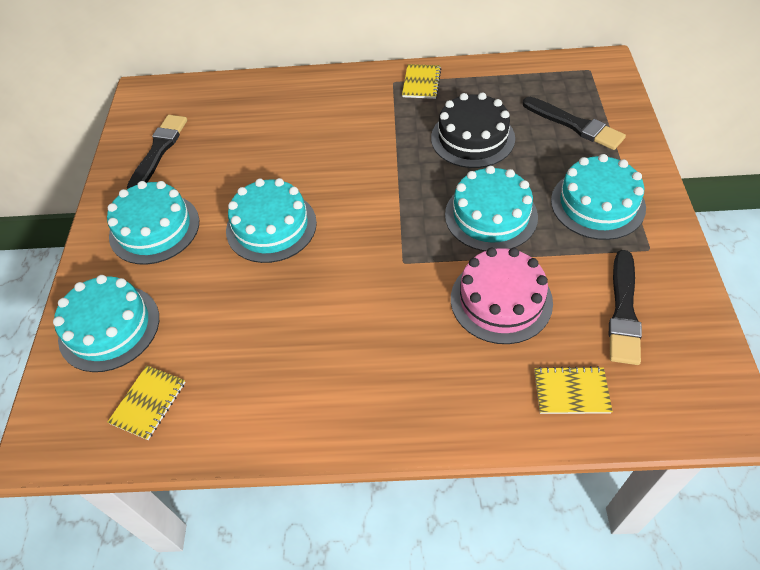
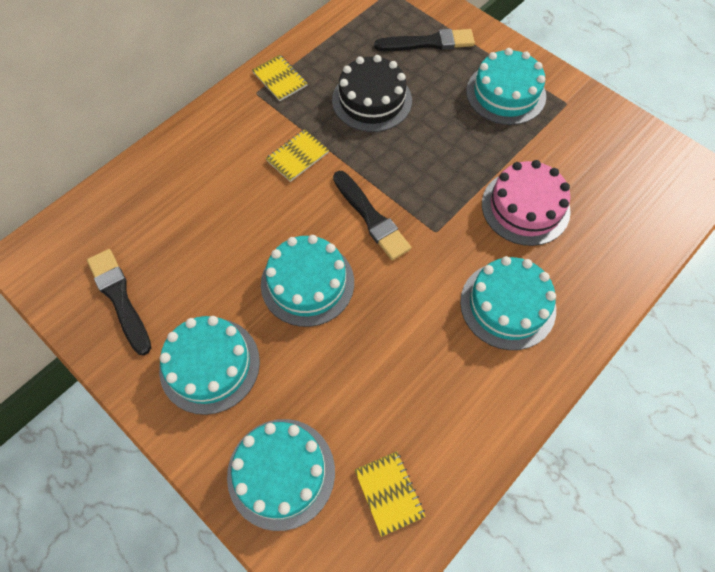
camera: 50 degrees left, 10 degrees up
(491, 215) = (452, 151): turquoise cake -> turquoise cake (507, 305)
(571, 391) = (626, 233): yellow notebook -> yellow notebook (297, 156)
(623, 311) = (597, 157): black brush -> black brush (371, 217)

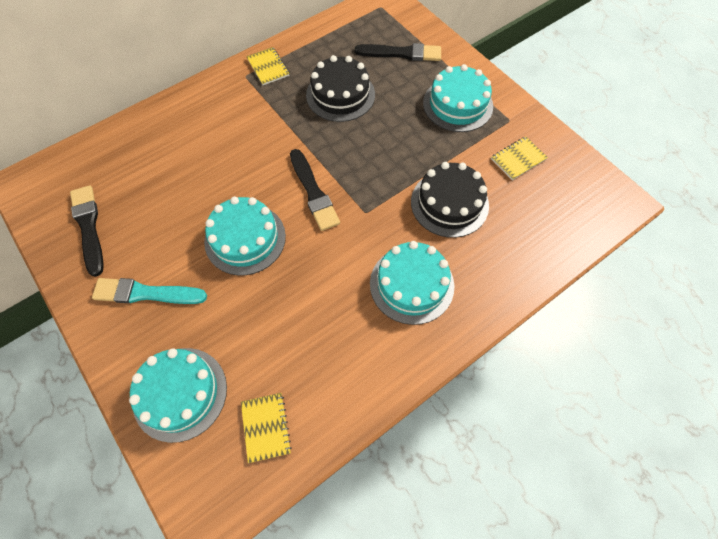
camera: 10 degrees right, 0 degrees up
(209, 365) = (146, 293): turquoise cake -> turquoise brush
(297, 156) = (265, 133): yellow notebook -> yellow notebook (518, 159)
(525, 207) = (449, 203): pink cake -> black cake

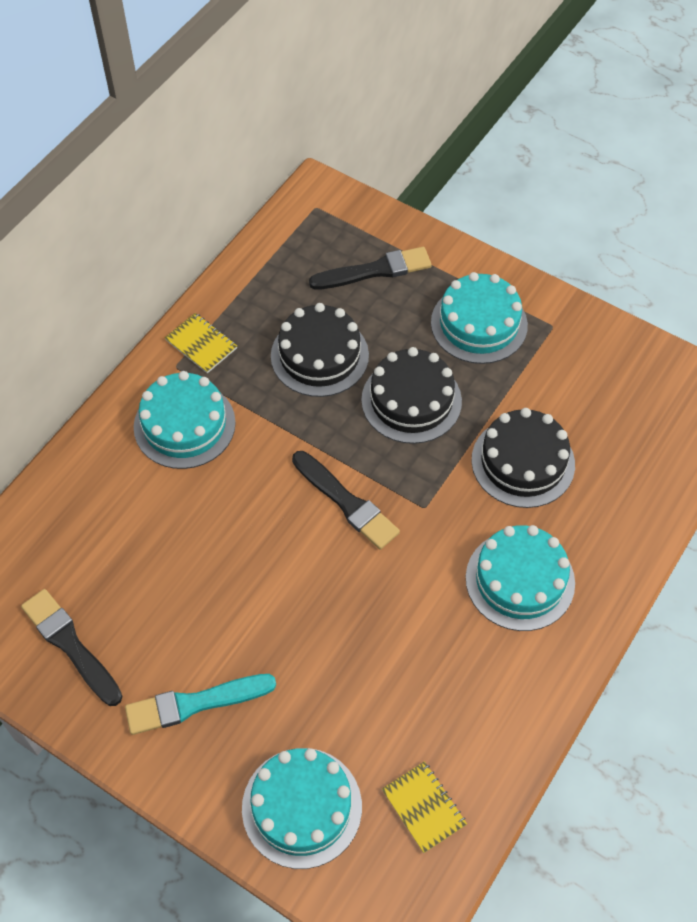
camera: 20 degrees left, 5 degrees down
(245, 238) = (287, 591): turquoise cake -> turquoise cake (184, 425)
(389, 140) = (411, 400): none -> black cake
(518, 159) = (583, 377): yellow notebook -> none

